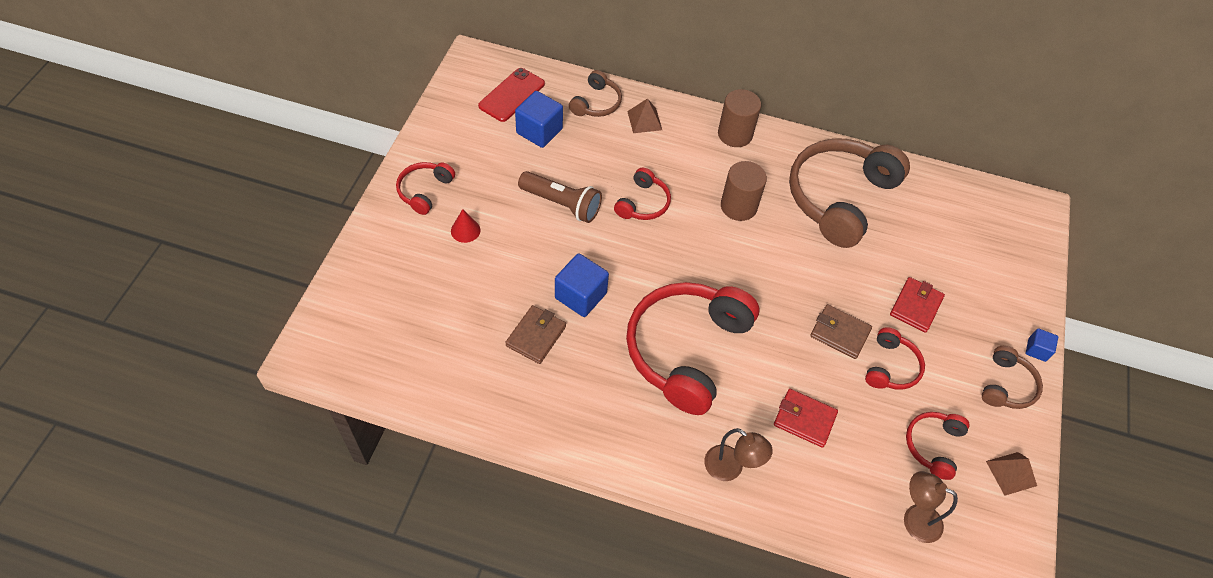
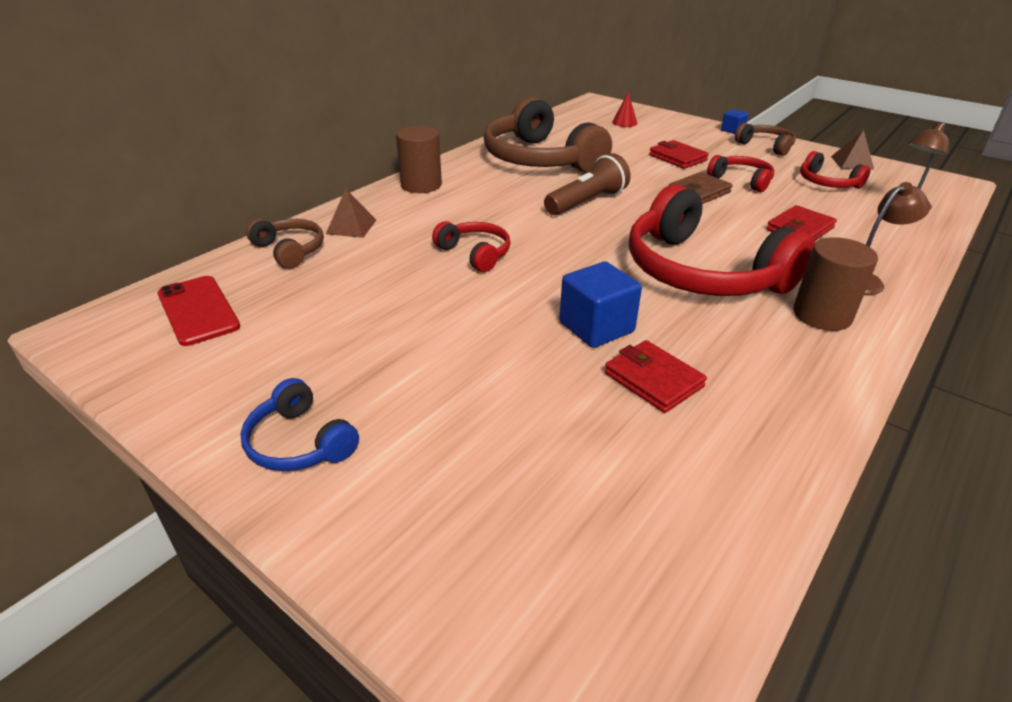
camera: 65 degrees left, 20 degrees down
(424, 191) = (299, 442): red headphones -> blue headphones
(465, 230) = (419, 411): red cone -> red cone (624, 122)
(536, 336) = (653, 380): brown wallet -> red wallet
(539, 131) = (290, 301): blue cube -> none
(562, 204) = (434, 310): brown flashlight -> brown flashlight (587, 202)
(738, 206) = (518, 203): brown cylinder -> brown cylinder (822, 315)

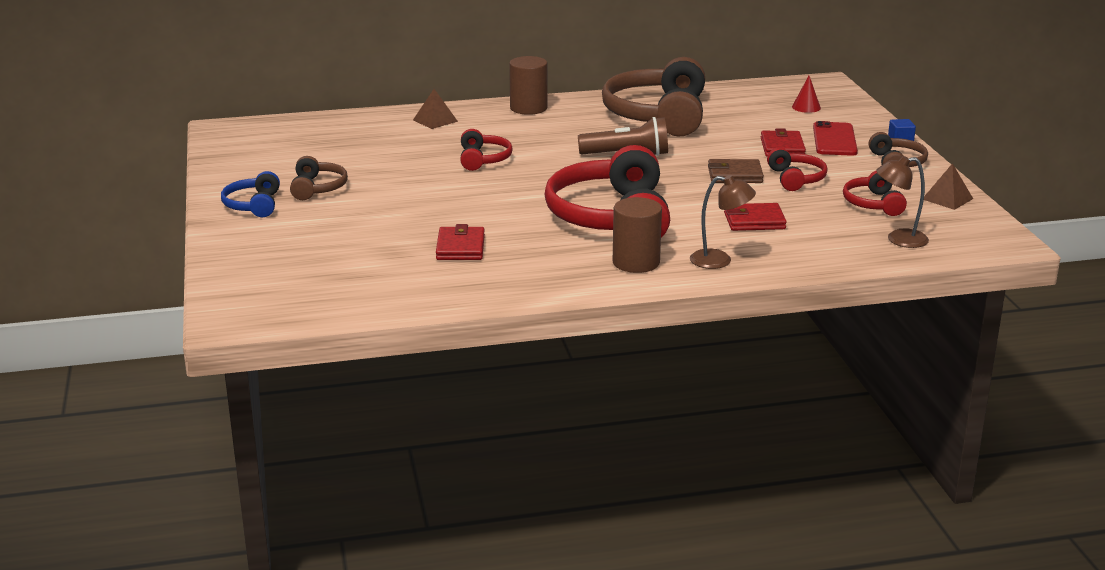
camera: 40 degrees right, 10 degrees down
(198, 310) = (286, 137): red phone -> red phone (834, 140)
(290, 250) = (377, 122): brown headphones -> brown headphones (317, 188)
(596, 327) = (479, 217): blue cube -> none

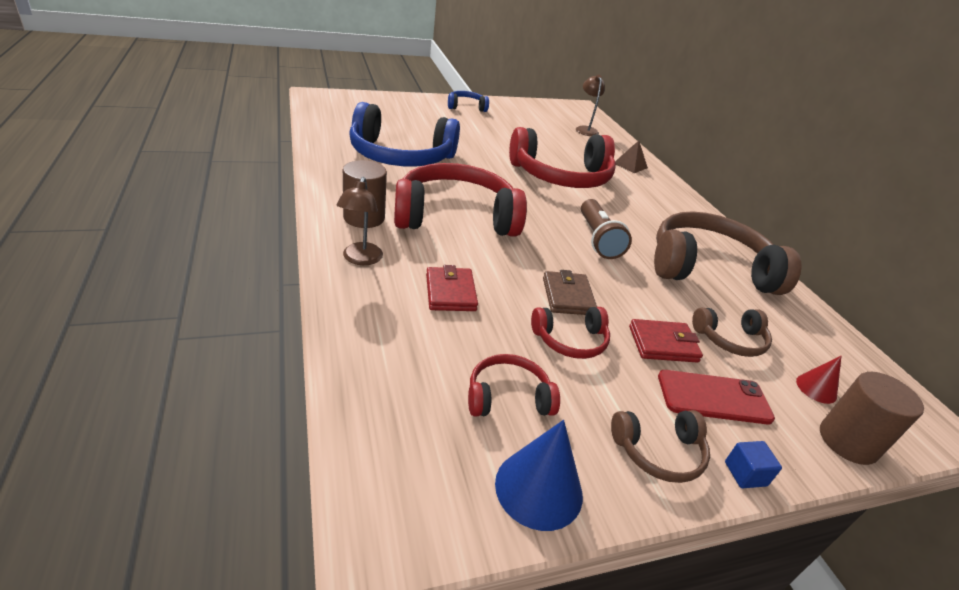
camera: 80 degrees right, 10 degrees up
(317, 188) = (495, 123): brown headphones -> brown headphones (730, 339)
(460, 247) = (400, 156): red wallet -> blue headphones
(483, 159) = (561, 176): red headphones -> red headphones, size x2.11
(528, 108) = (681, 203): brown cylinder -> brown cylinder (848, 441)
(898, 239) = (398, 401): brown lamp -> brown lamp (585, 129)
(947, 199) = (539, 488): brown pyramid -> blue cone

